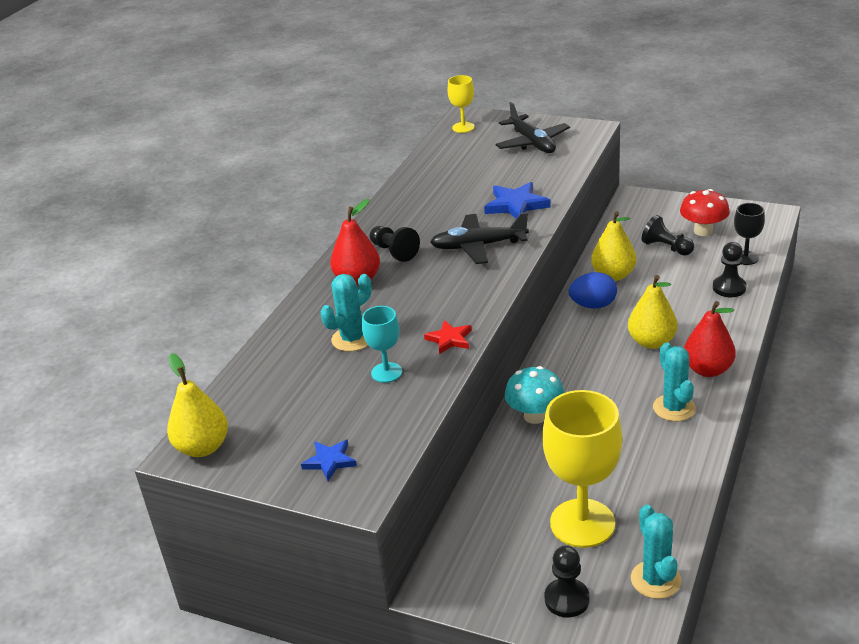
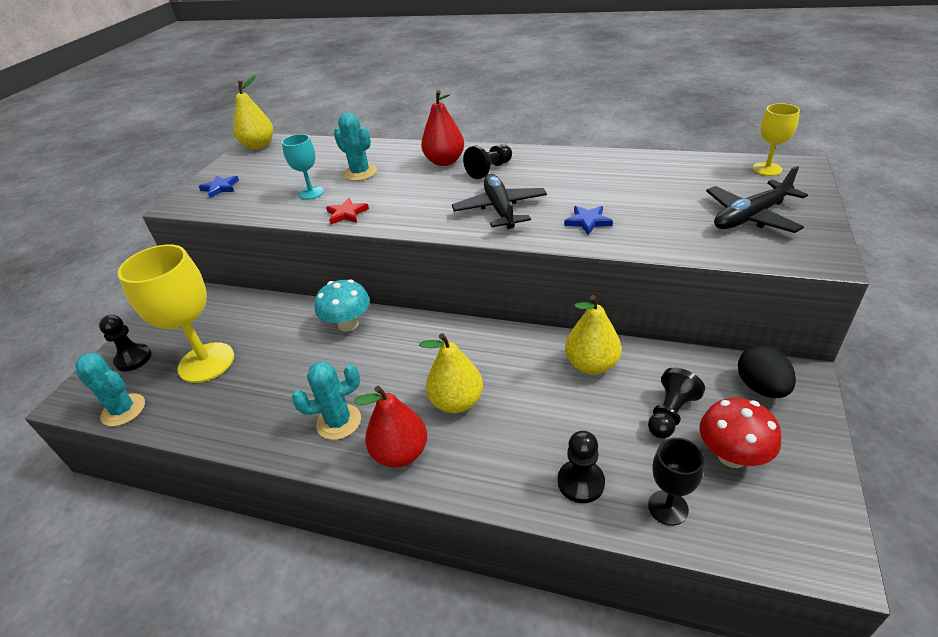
camera: 85 degrees right, 5 degrees up
(516, 205) = (588, 221): blue star -> blue star, size x0.62
(593, 305) = (526, 351): blue egg -> none
(642, 212) = (761, 387): none -> black egg
(655, 580) = (123, 410): turquoise cactus -> turquoise cactus turned 45 degrees clockwise

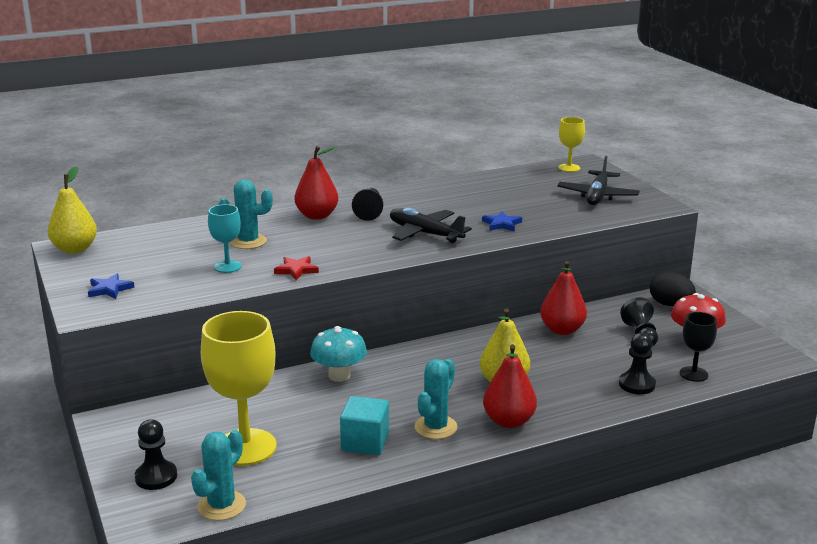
camera: 45 degrees left, 15 degrees down
(123, 410) = (221, 506): turquoise cactus -> turquoise cactus turned 45 degrees counterclockwise
(274, 406) = (365, 442): none -> turquoise cube
(591, 365) = (562, 330): yellow pear -> red pear

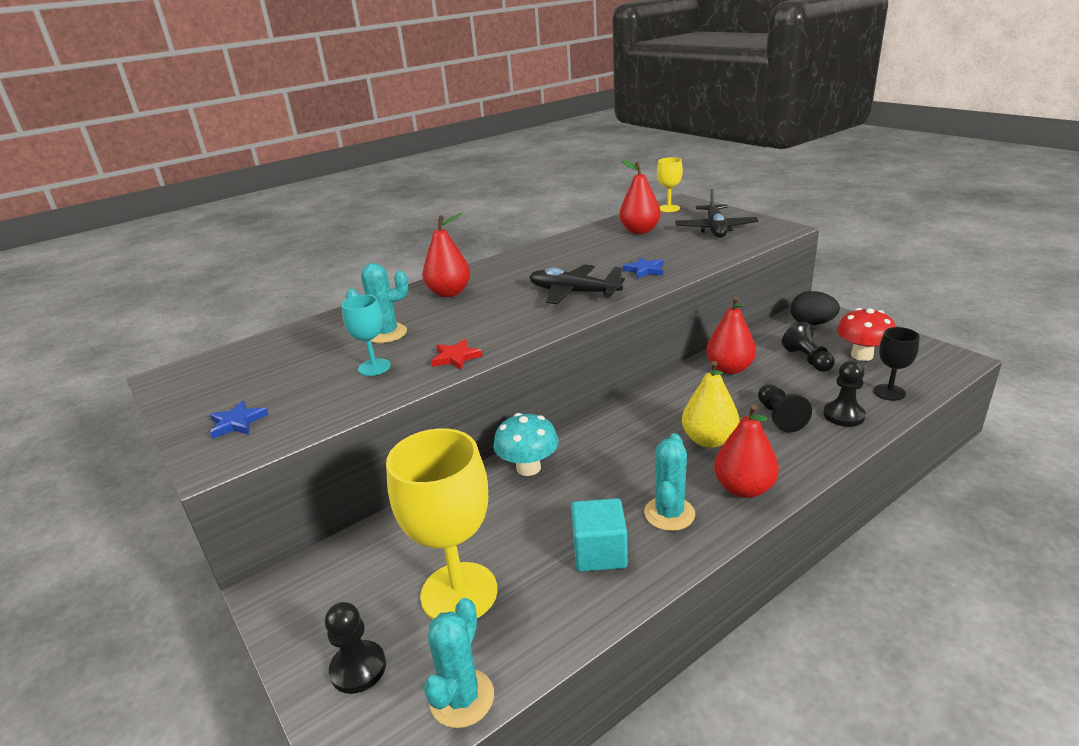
camera: 10 degrees left, 5 degrees up
(75, 249) = (182, 377): yellow pear -> none
(369, 212) = (502, 280): black pawn -> black pawn (779, 417)
(524, 186) = (640, 231): none -> red pear

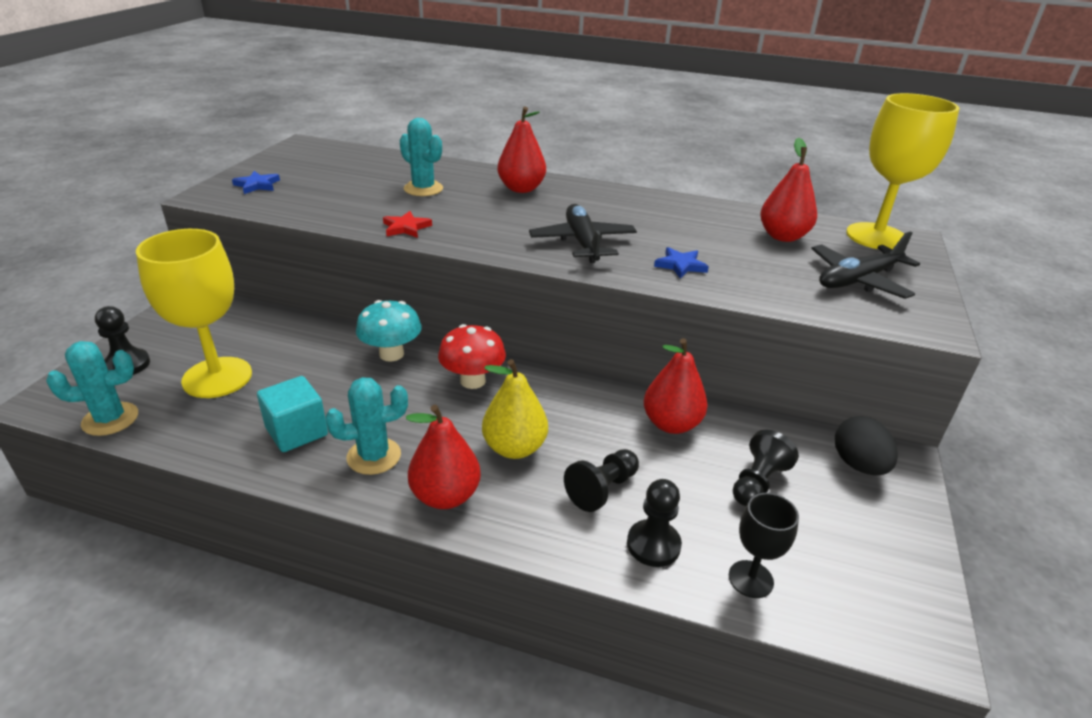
camera: 50 degrees right, 5 degrees up
(374, 367) = (365, 202): turquoise goblet -> none
(669, 208) = (876, 237): yellow goblet -> yellow goblet, size x1.95
(862, 355) = (824, 532): red mushroom -> red mushroom (472, 381)

